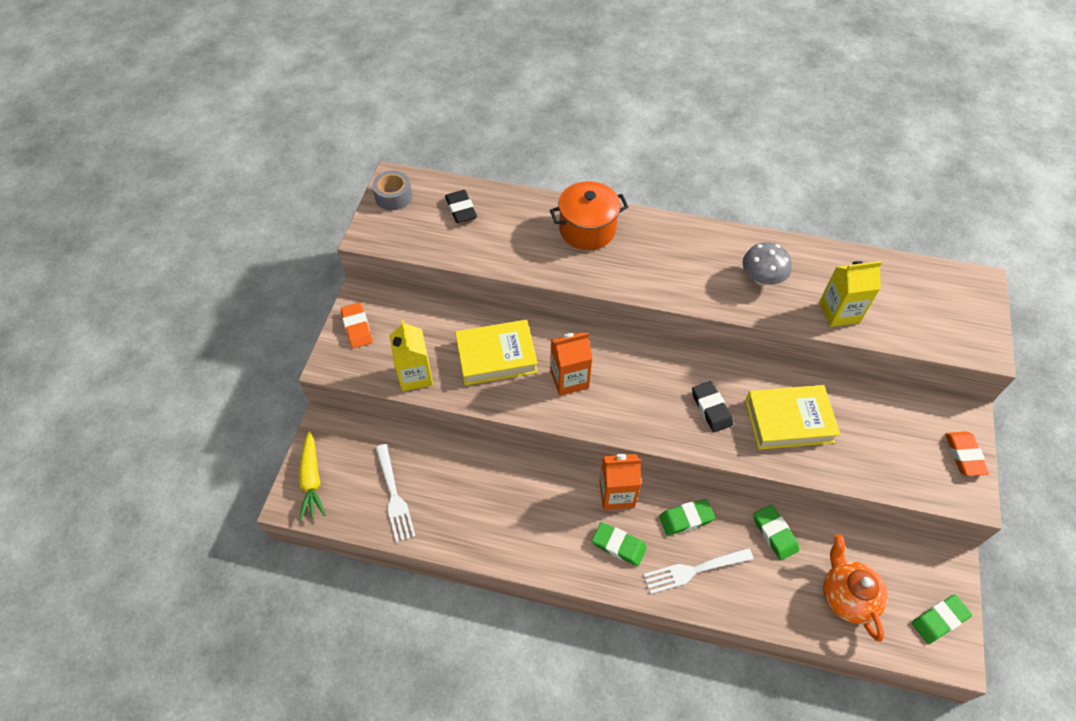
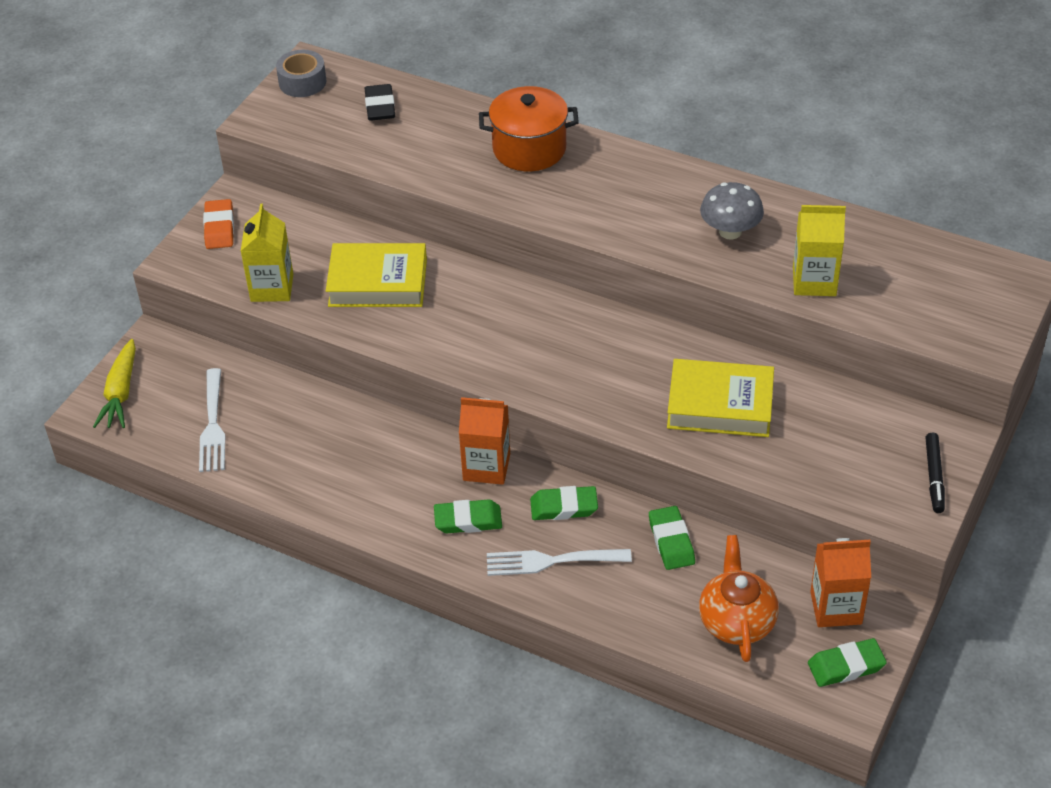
camera: 15 degrees right, 10 degrees down
(569, 379) = (459, 319): orange carton -> orange carton (836, 608)
(618, 545) = (468, 520): green eraser -> green eraser turned 45 degrees counterclockwise
(711, 408) = (625, 377): black eraser -> none
(964, 455) = (934, 477): orange eraser -> black marker

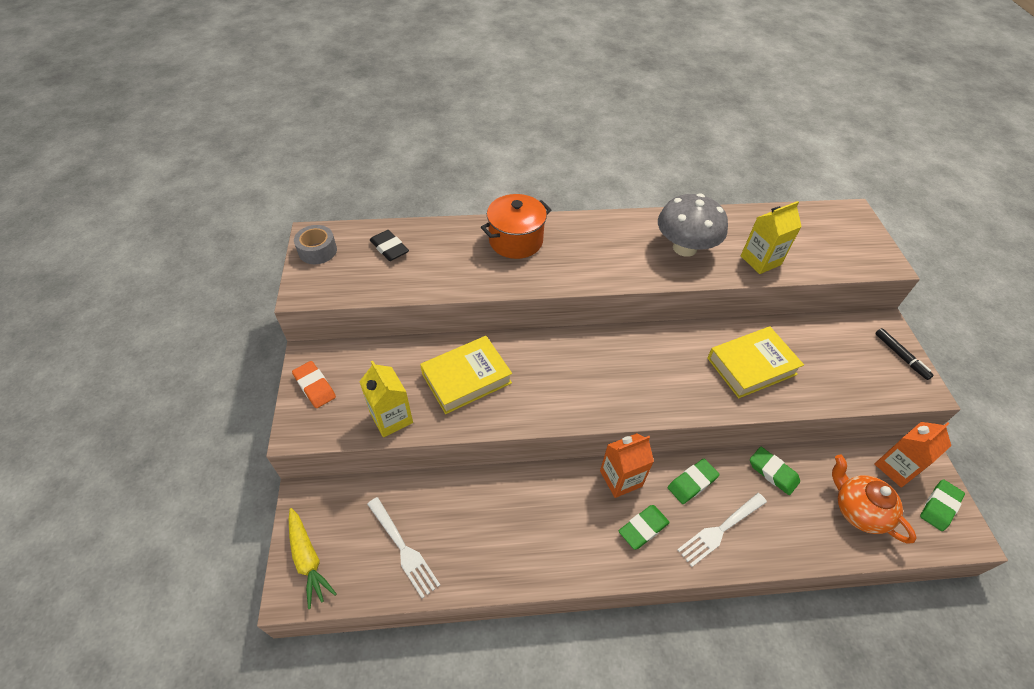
camera: 35 degrees left, 5 degrees up
(730, 231) = (684, 248): grey mushroom -> grey mushroom, size x1.52

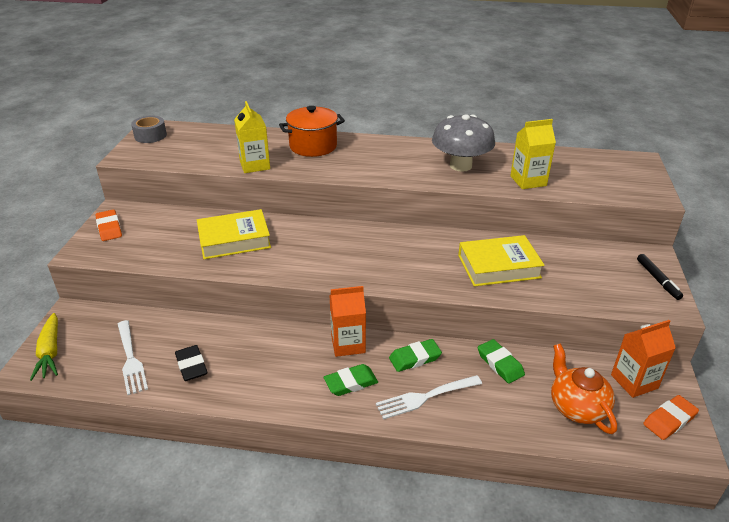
camera: 15 degrees right, 15 degrees down
(389, 248) = (207, 140): black eraser -> black eraser (191, 366)
(391, 418) = (158, 255): yellow carton -> yellow carton (255, 165)
(939, 506) = (669, 420): green eraser -> orange eraser

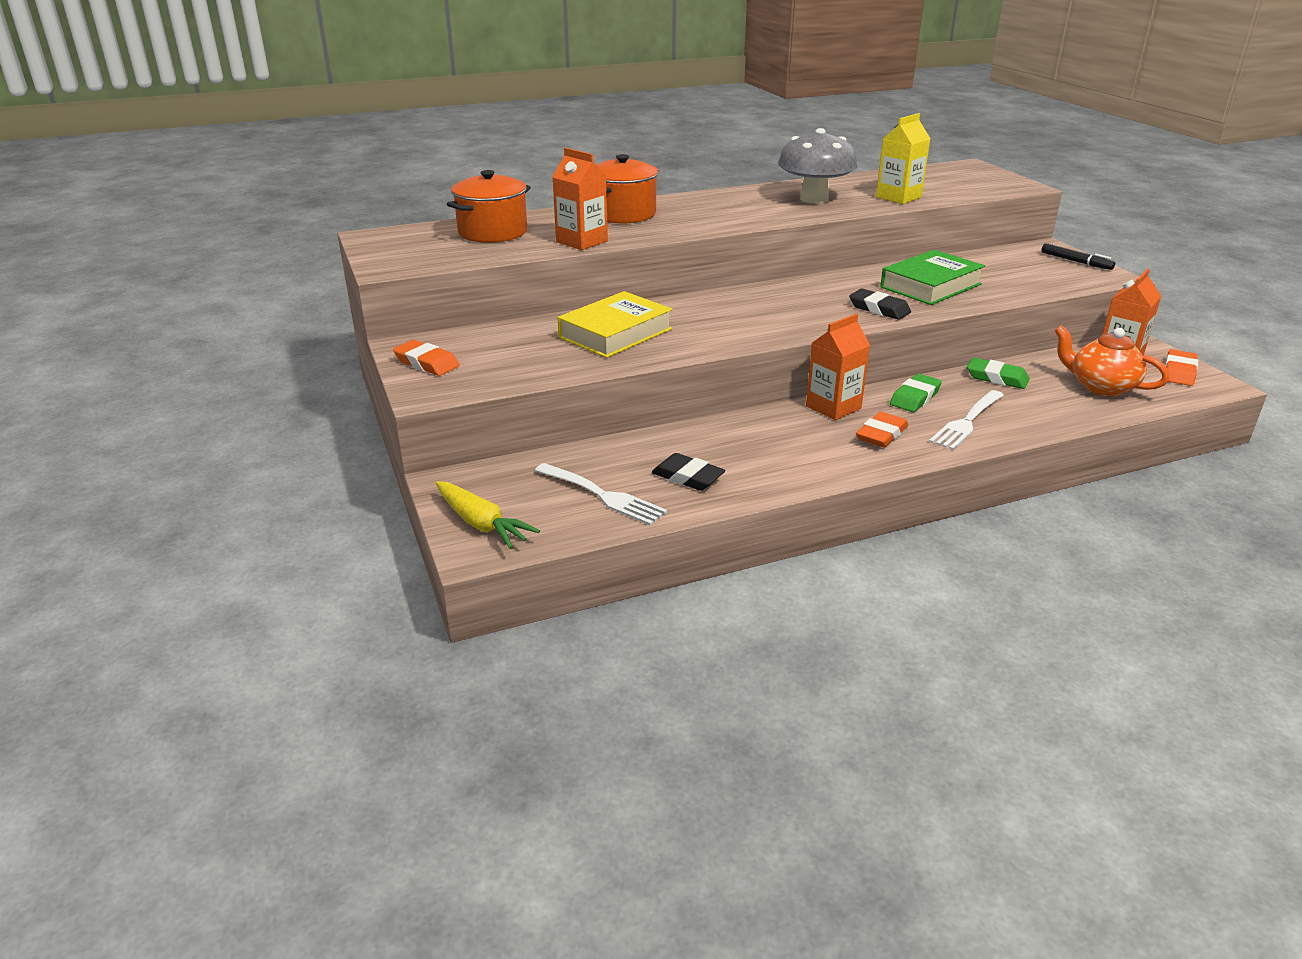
camera: 30 degrees left, 5 degrees down
(150, 135) = (385, 243): grey tape -> none
(217, 142) = (492, 232): none -> orange pot
(255, 165) = (581, 241): yellow carton -> orange carton
(351, 383) = (881, 434): green eraser -> orange eraser
(430, 277) = (879, 309): none -> black eraser
(498, 266) = (930, 285): yellow book -> green book

